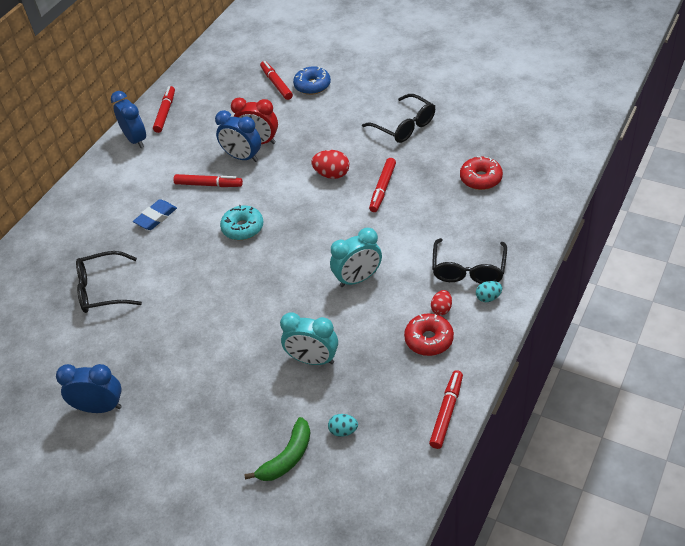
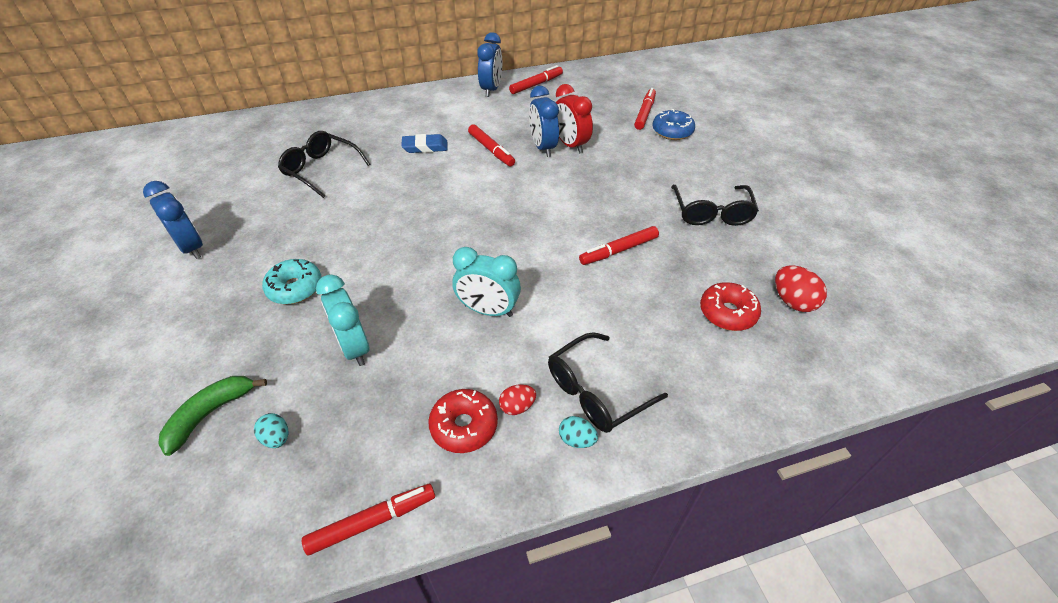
camera: 40 degrees right, 0 degrees up
(243, 228) = (466, 198): turquoise donut -> turquoise donut (295, 288)
(287, 457) = (210, 414): green banana -> green banana turned 135 degrees clockwise
(332, 174) = (592, 208): red egg -> red egg (792, 301)

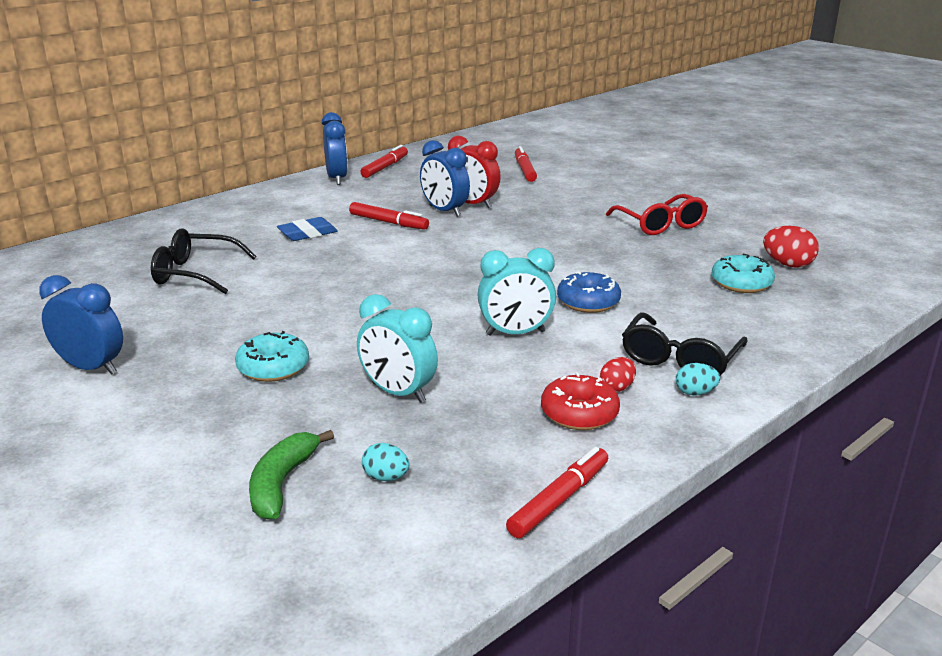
camera: 25 degrees left, 20 degrees down
(619, 250) = (601, 266): red marker -> none
(672, 131) = (566, 178): blue donut -> blue donut (588, 302)
(711, 213) = (661, 224): black glasses -> red glasses
(727, 313) = (741, 283): red donut -> turquoise donut

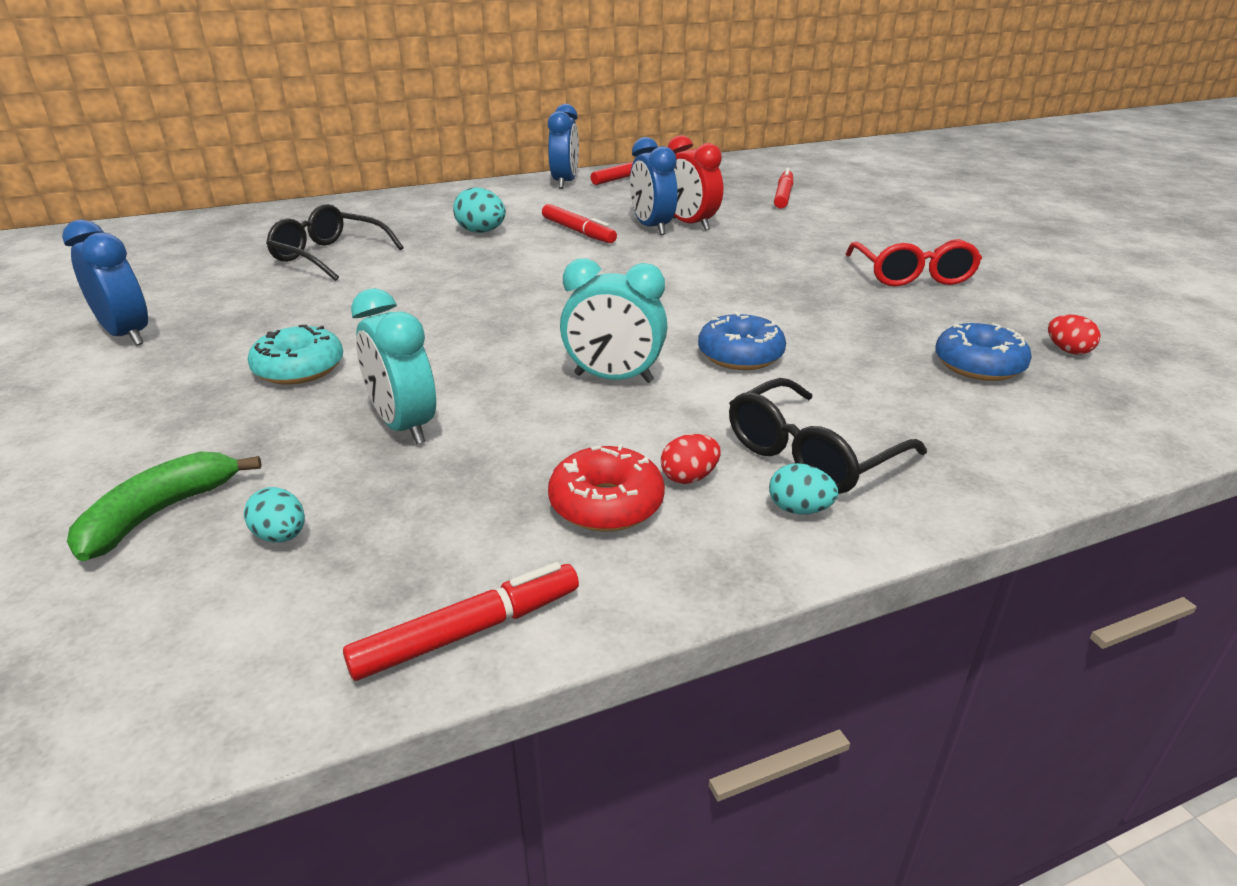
camera: 20 degrees right, 5 degrees up
(307, 233) = (481, 232): blue eraser -> turquoise egg
(741, 283) = (978, 365): turquoise donut -> blue donut
(787, 264) = (1068, 350): red egg -> red egg, size x0.62

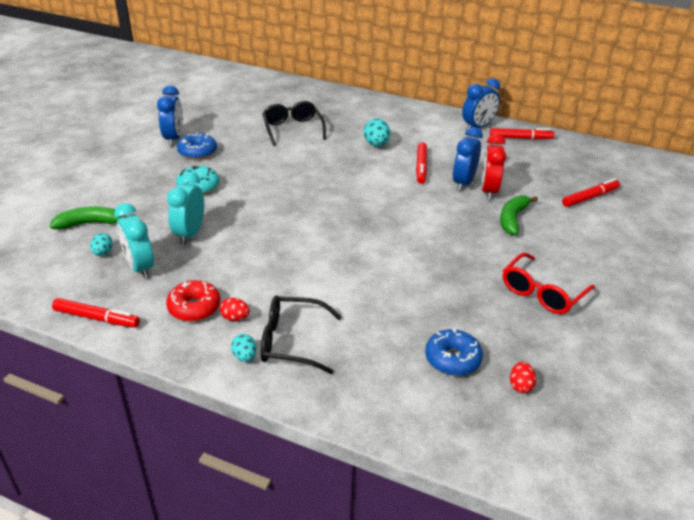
camera: 45 degrees right, 5 degrees up
(613, 378) = (287, 259): turquoise clock -> turquoise clock (140, 267)
(740, 355) = (356, 281): blue donut -> blue donut (197, 152)
(761, 235) = (513, 219): none -> green banana

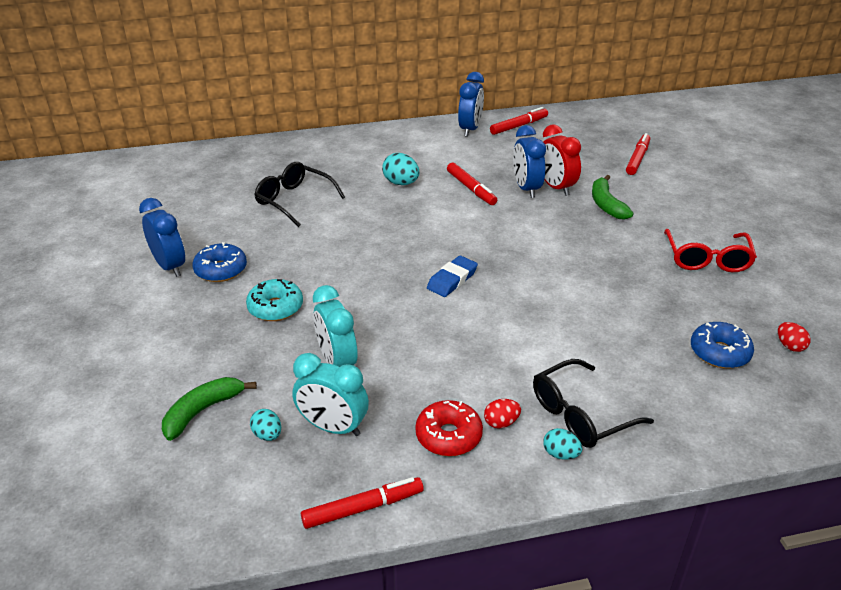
camera: 35 degrees left, 0 degrees up
(325, 219) = (452, 280): none -> blue eraser

